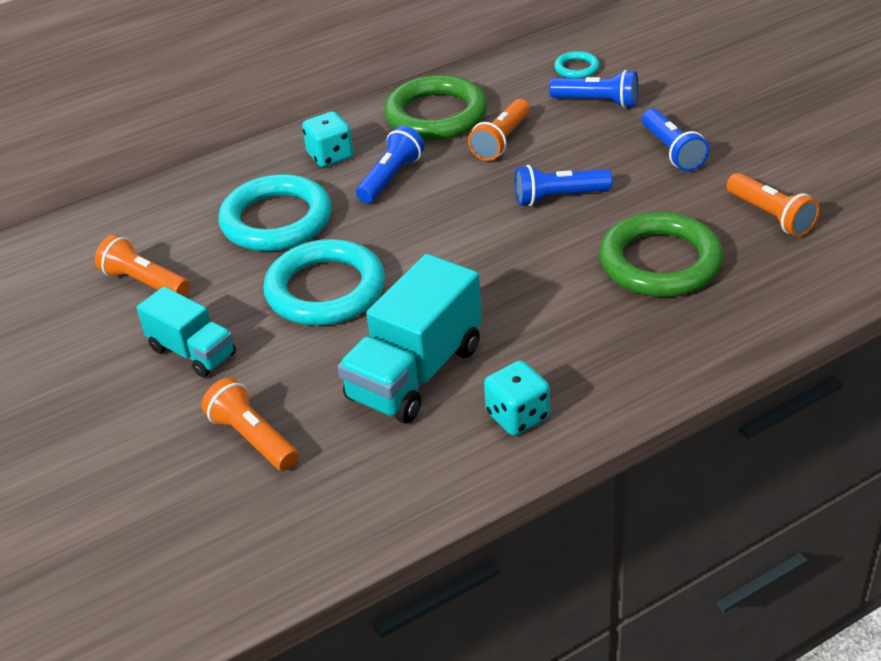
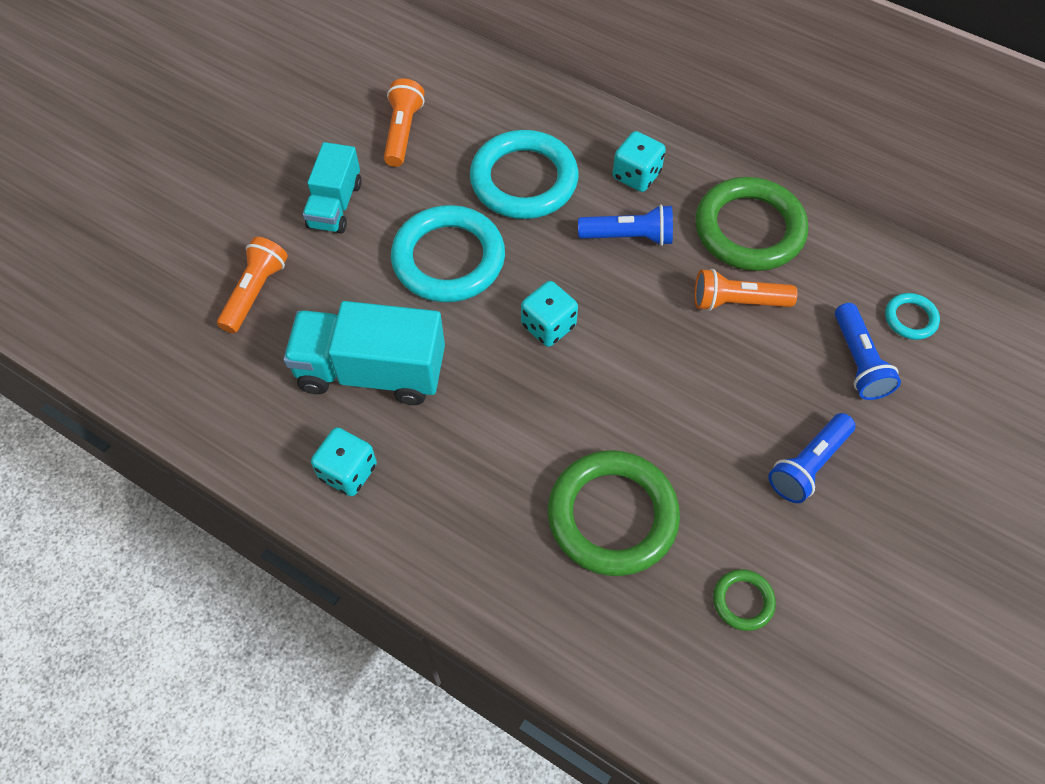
camera: 60 degrees right, 20 degrees up
(448, 248) = (548, 326): none -> turquoise dice
(558, 197) = (671, 387): blue flashlight -> none
(771, 216) = (743, 601): orange flashlight -> green ring

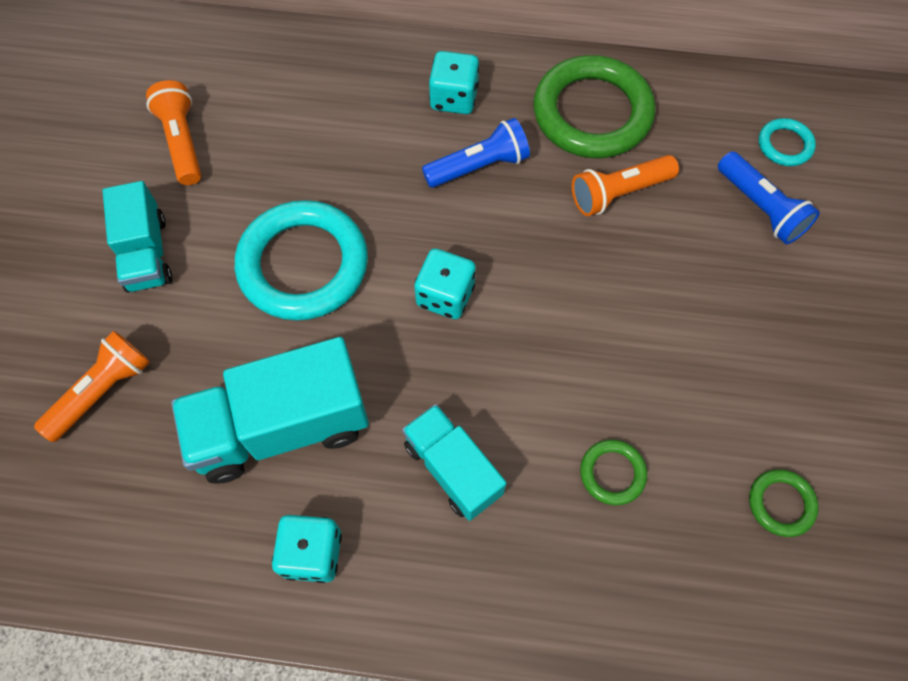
camera: 25 degrees left, 5 degrees up
(255, 292) = (102, 391): orange flashlight -> orange flashlight turned 45 degrees clockwise
(485, 457) = (452, 469): none -> turquoise truck
(524, 180) = (341, 147): turquoise ring -> none
(612, 516) = (612, 473): green ring -> green ring, size x0.45
(808, 465) = (769, 334): blue flashlight -> none

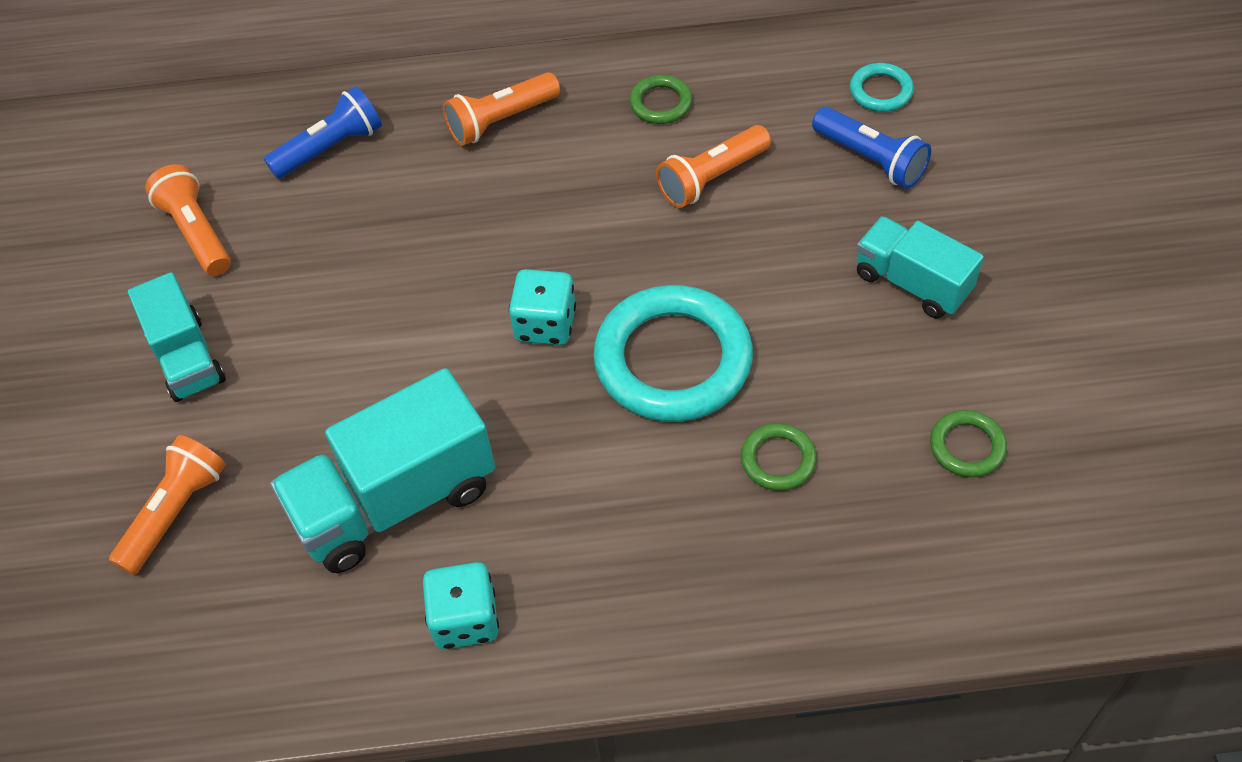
camera: 10 degrees left, 10 degrees down
(303, 265) = (374, 329): turquoise ring -> turquoise ring (673, 360)
(452, 469) = (600, 497): turquoise truck -> turquoise truck (912, 283)
(454, 98) = (500, 121): turquoise dice -> orange flashlight
(479, 166) = (548, 184): blue flashlight -> blue flashlight (330, 148)
(592, 113) = (661, 103): green ring -> green ring, size x0.45

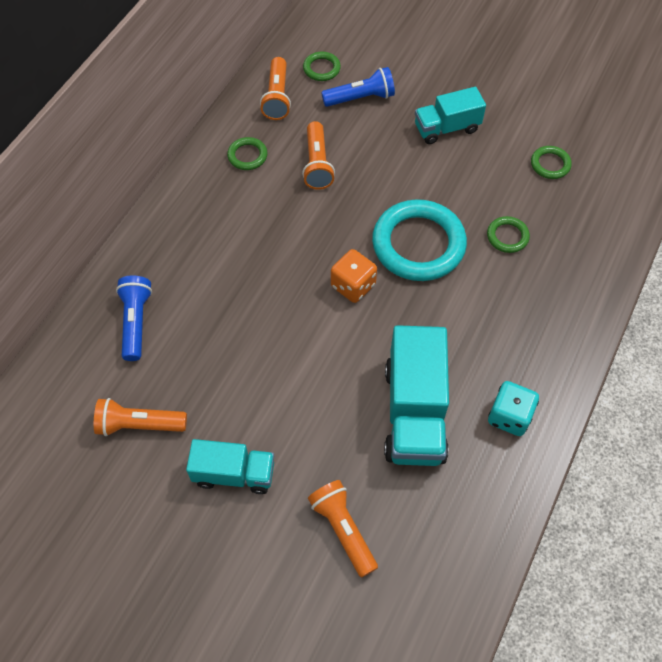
camera: 60 degrees left, 5 degrees up
(500, 121) = (193, 230): orange flashlight -> orange flashlight (277, 97)
(545, 324) = (353, 285): turquoise dice -> orange dice
(881, 91) = (321, 68): turquoise ring -> green ring

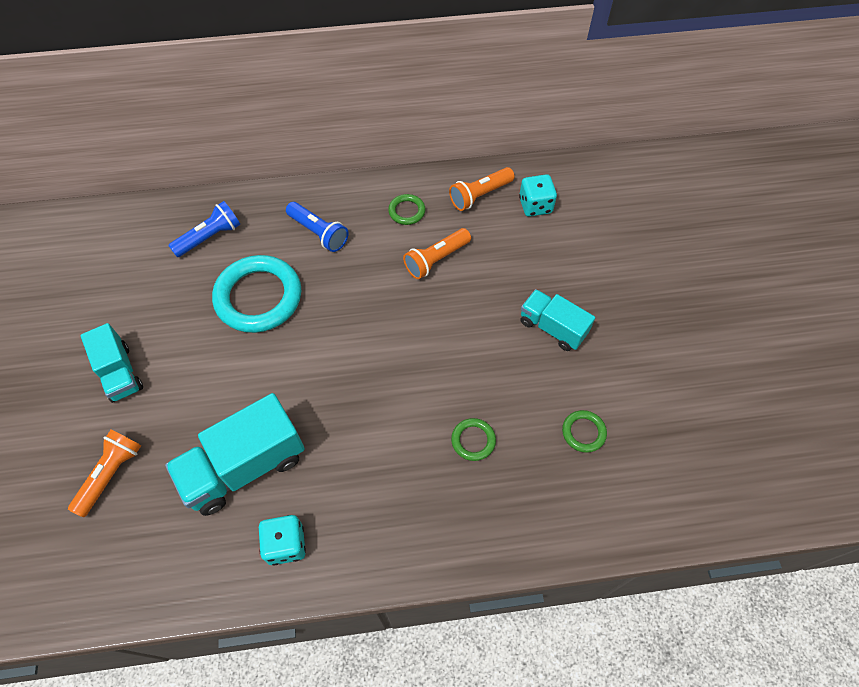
camera: 55 degrees right, 0 degrees up
(139, 425) = (127, 291): orange flashlight -> none
(321, 68) = (535, 205): green ring -> turquoise dice
(353, 285) = (336, 352): orange dice -> none
(361, 98) = (529, 249): blue flashlight -> blue flashlight (319, 233)
(418, 244) = (412, 376): turquoise ring -> turquoise ring (258, 297)

